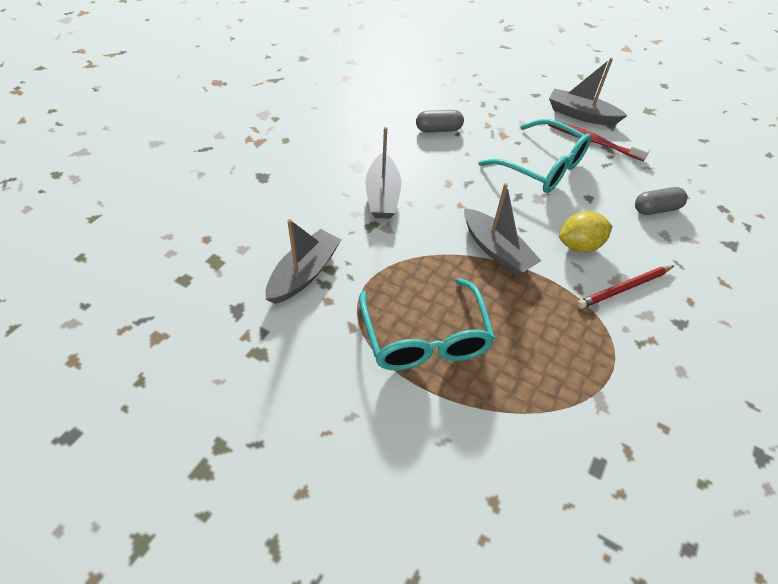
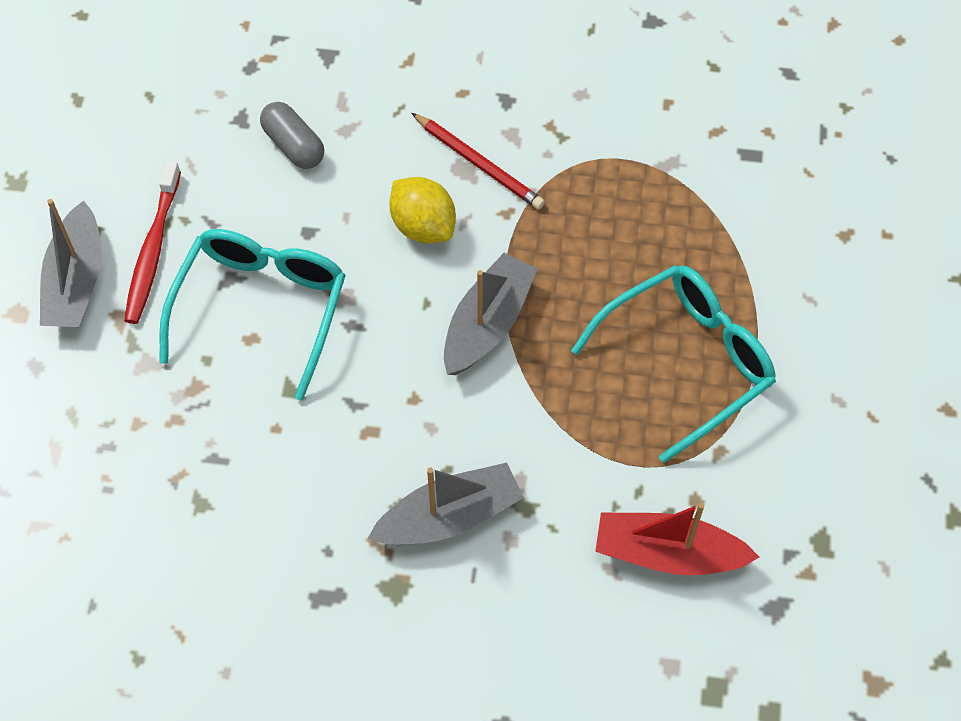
camera: 110 degrees left, 10 degrees up
(304, 274) = (667, 553): grey boat -> red boat
(438, 129) = (226, 495): grey capsule -> none

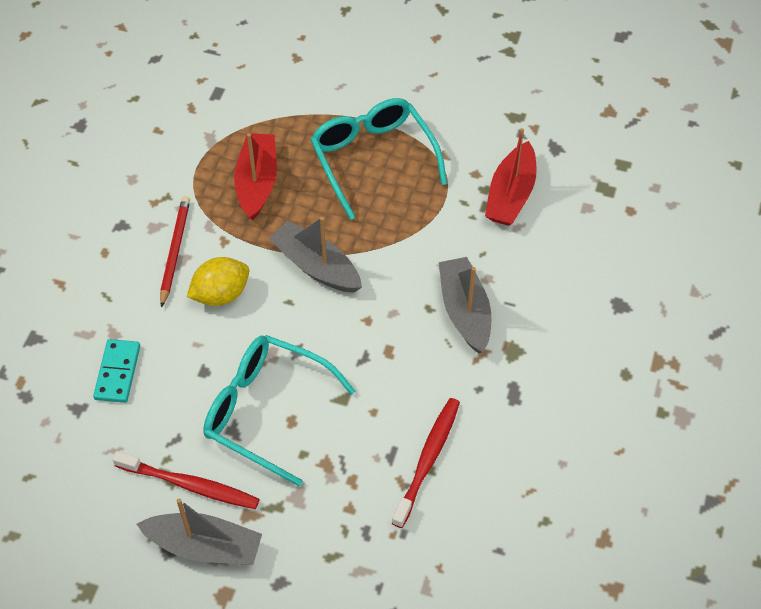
camera: 80 degrees left, 5 degrees down
(213, 503) = (428, 459): none -> red toothbrush
(294, 145) = (117, 372): grey capsule -> turquoise domino
(479, 164) = (175, 251): red pencil -> red pencil turned 45 degrees counterclockwise
(609, 230) = (257, 182): none -> red boat

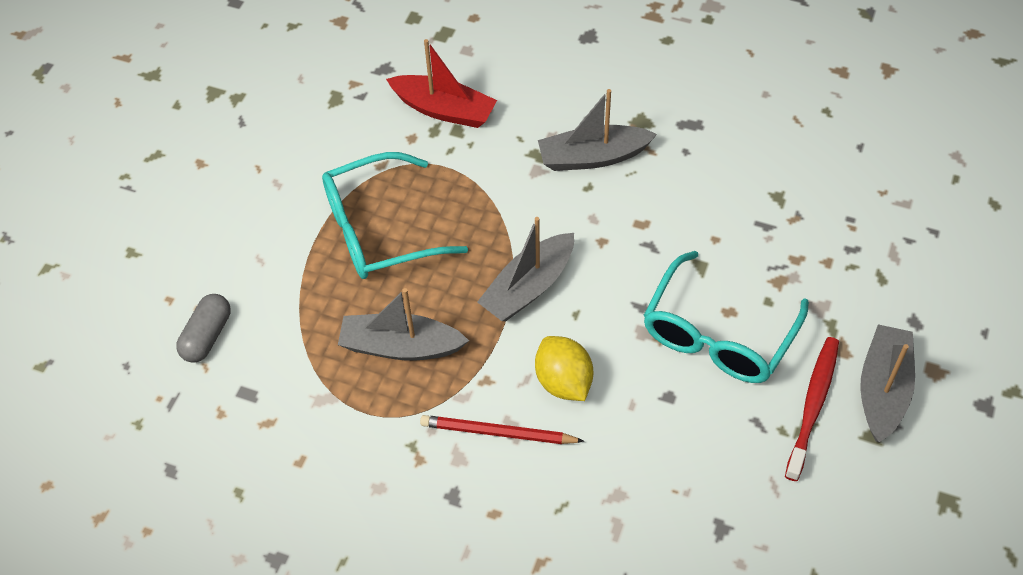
camera: 85 degrees left, 0 degrees up
(117, 372) = (671, 487): turquoise domino -> none
(257, 182) = (400, 346): red boat -> grey boat
(268, 63) = (207, 336): none -> grey capsule
(428, 459) = (768, 195): red toothbrush -> none

